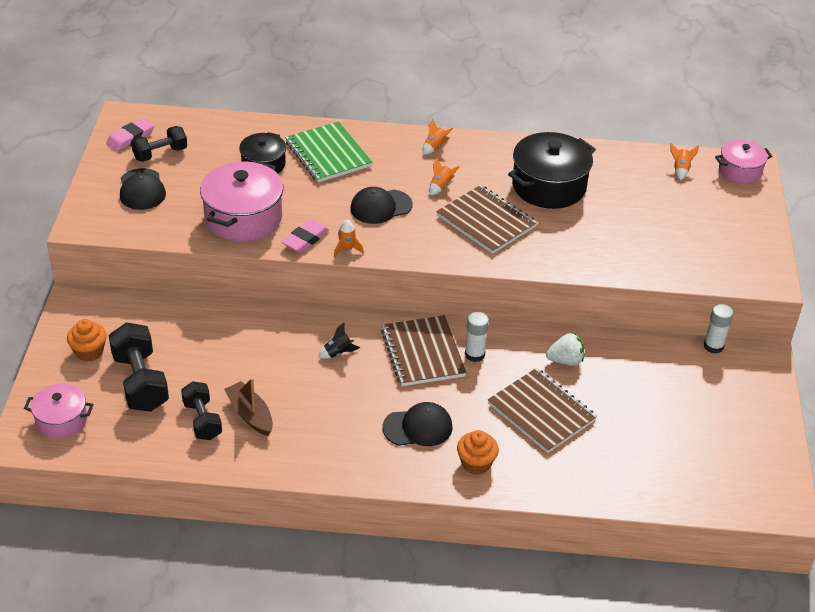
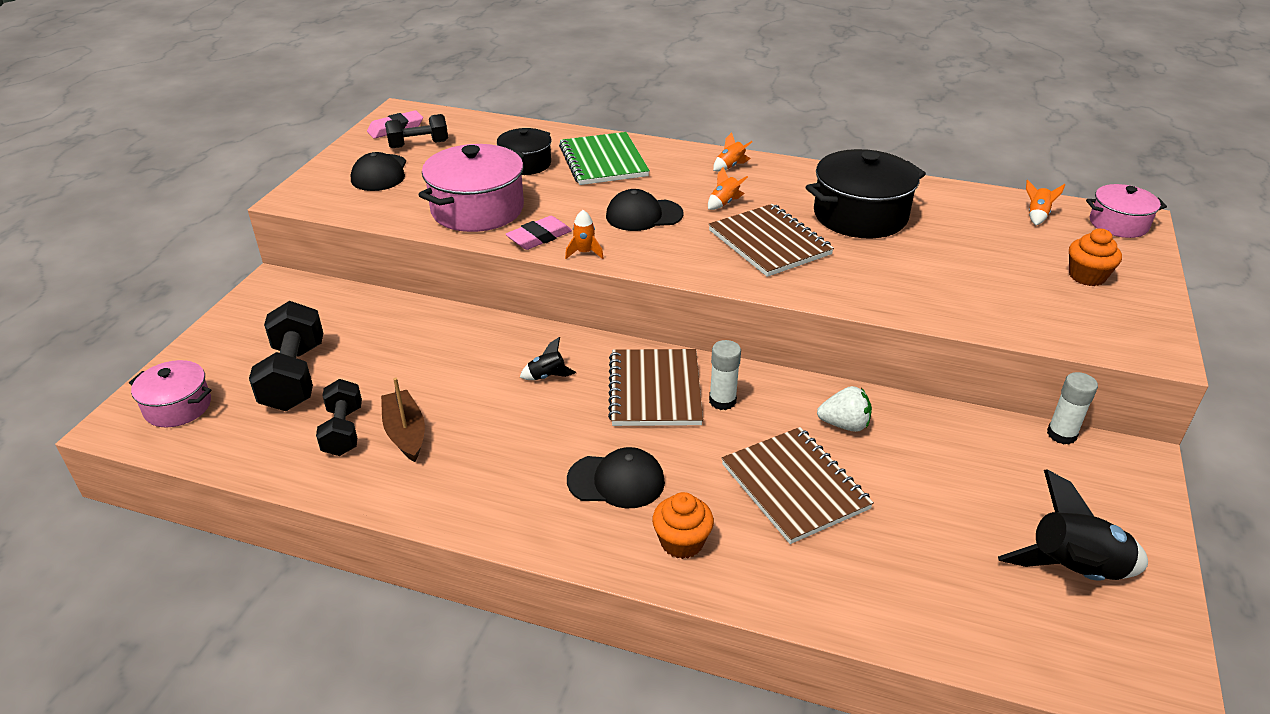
camera: 15 degrees right, 5 degrees down
(89, 352) = (256, 336): orange cupcake -> orange cupcake (1087, 276)
(728, 441) = (1073, 570): none -> black rocket

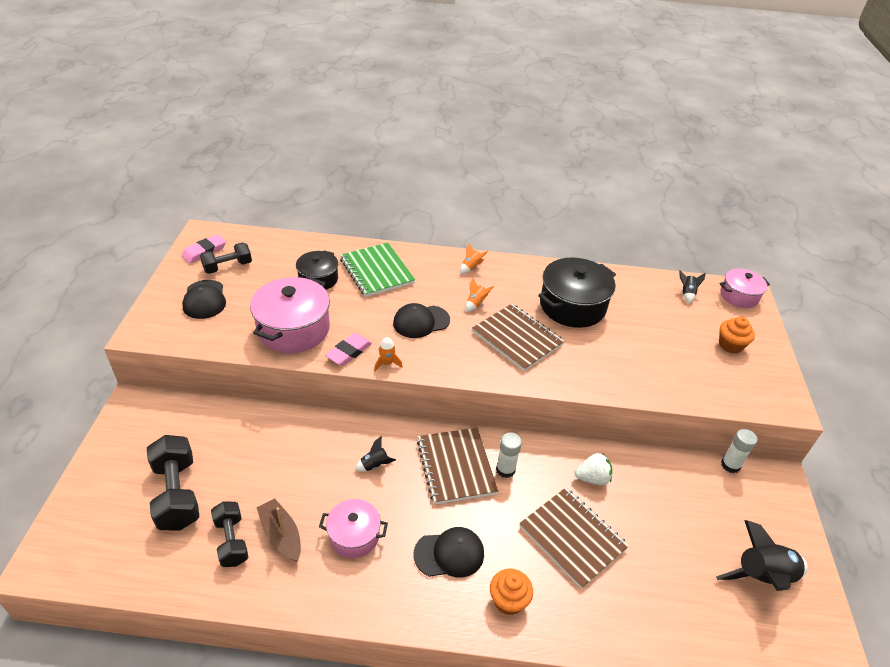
camera: 15 degrees left, 5 degrees up
(178, 407) = (88, 538): pink pot -> pink pot (354, 536)
(1037, 215) = (687, 294): orange rocket -> black rocket

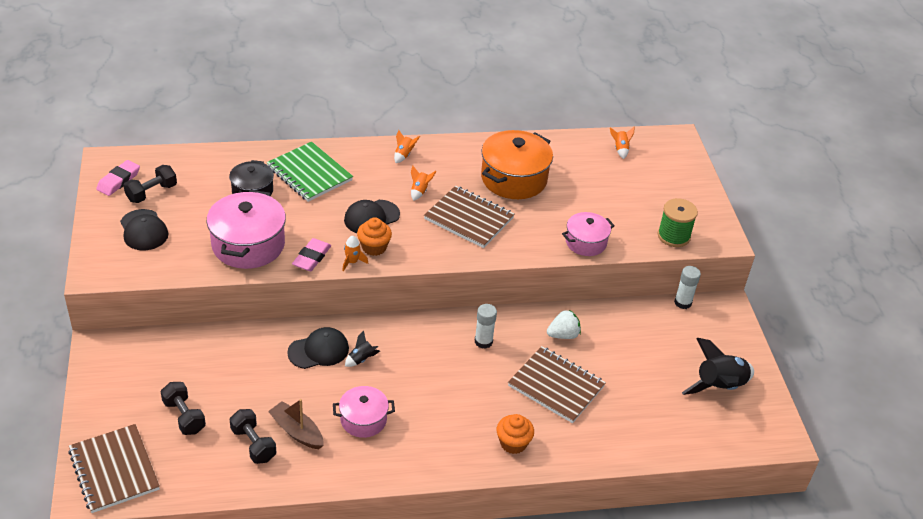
camera: 15 degrees left, 0 degrees up
(177, 494) = (184, 416): black dumbbell -> black dumbbell, size x0.64
(449, 554) = (452, 418): black cap -> black cap (319, 350)
(456, 466) = (437, 347): brown notebook -> brown notebook (114, 470)
(572, 306) = (514, 179): black pot -> orange pot
(687, 294) = (620, 149): black rocket -> orange rocket
(730, 345) = (667, 193): orange cupcake -> orange cupcake (374, 247)
(732, 392) = (673, 236): none -> green spool
(739, 296) = (669, 144): pink pot -> pink pot (586, 242)

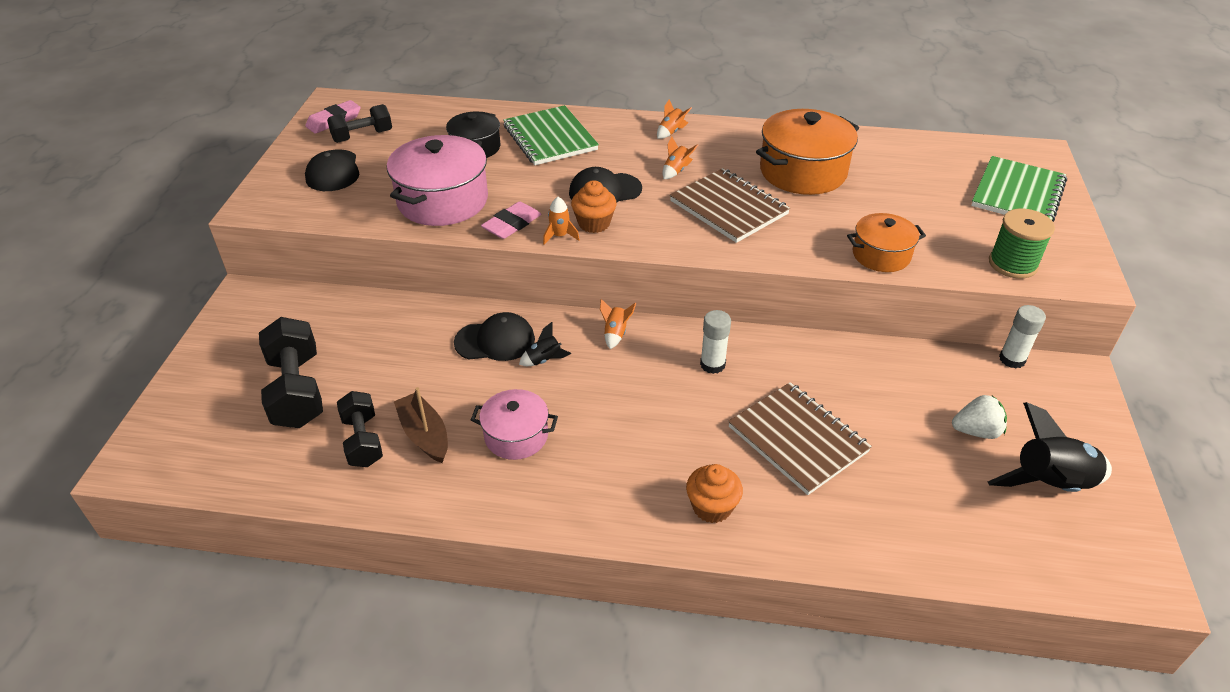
camera: 20 degrees right, 0 degrees up
(114, 470) = (181, 440): brown notebook -> none
(184, 416) = (297, 391): black dumbbell -> black dumbbell, size x1.56
(563, 335) = (826, 374): white strawberry -> white strawberry (976, 431)
(586, 242) = (881, 255): pink pot -> orange pot
(620, 149) = (956, 156): orange rocket -> orange rocket (615, 333)
(668, 177) = (1018, 193): none -> green notebook

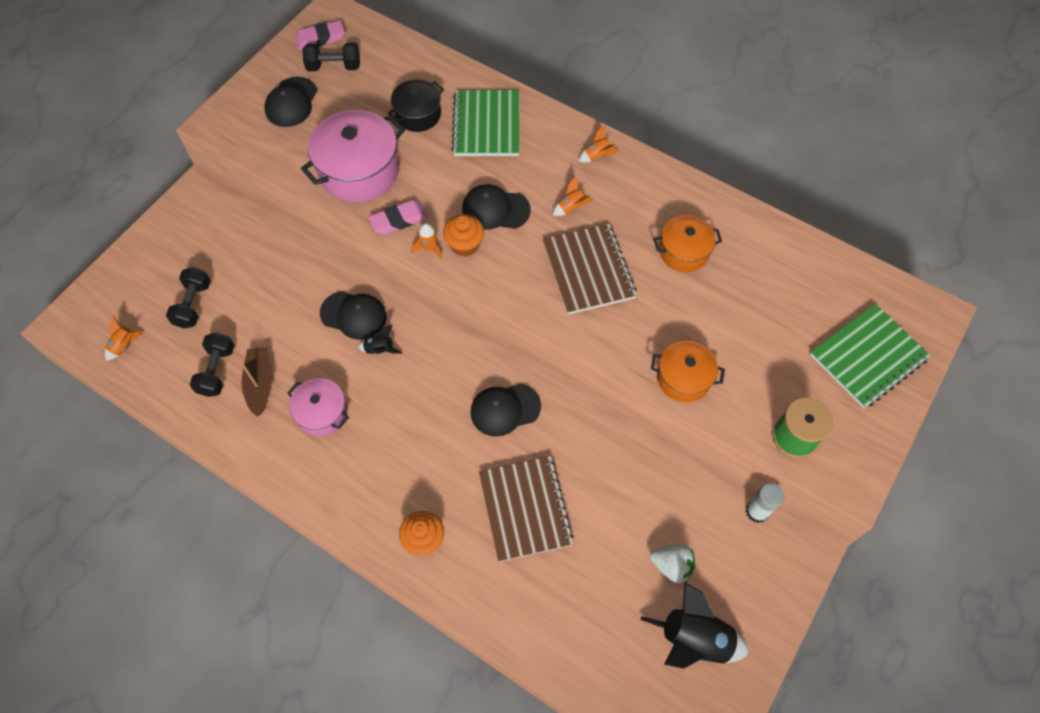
camera: 25 degrees right, 20 degrees up
(297, 391) = (193, 305): black dumbbell -> black dumbbell, size x0.64
(615, 333) = (448, 346): orange rocket -> orange rocket (124, 345)
(712, 364) = (505, 409): white glue stick -> black cap
(803, 172) = (684, 252): orange pot -> orange pot, size x0.59

